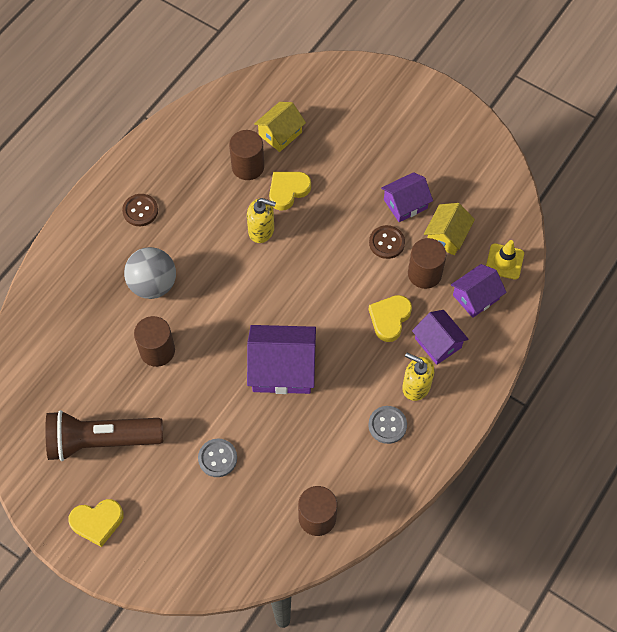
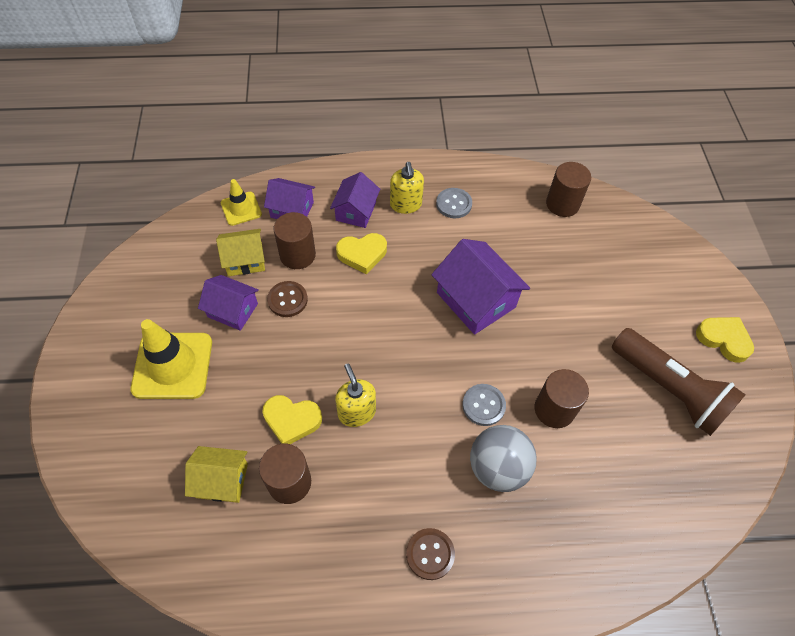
camera: 130 degrees left, 5 degrees down
(217, 458) = (590, 293): grey button -> grey button (483, 405)
(387, 147) = (172, 365): none -> yellow traffic cone

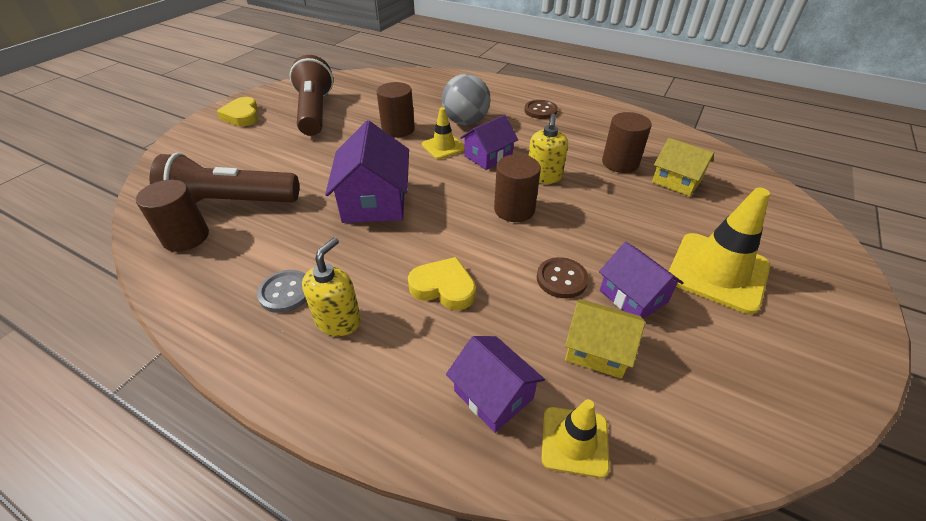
camera: 145 degrees left, 15 degrees down
(292, 420) = (602, 191): yellow heart -> none
(297, 255) = (522, 323): brown cylinder -> brown cylinder (514, 209)
(356, 211) = (407, 344): purple house -> purple house (488, 156)
(483, 405) = (443, 147): grey button -> yellow traffic cone
(575, 242) = (231, 203): none -> brown flashlight

